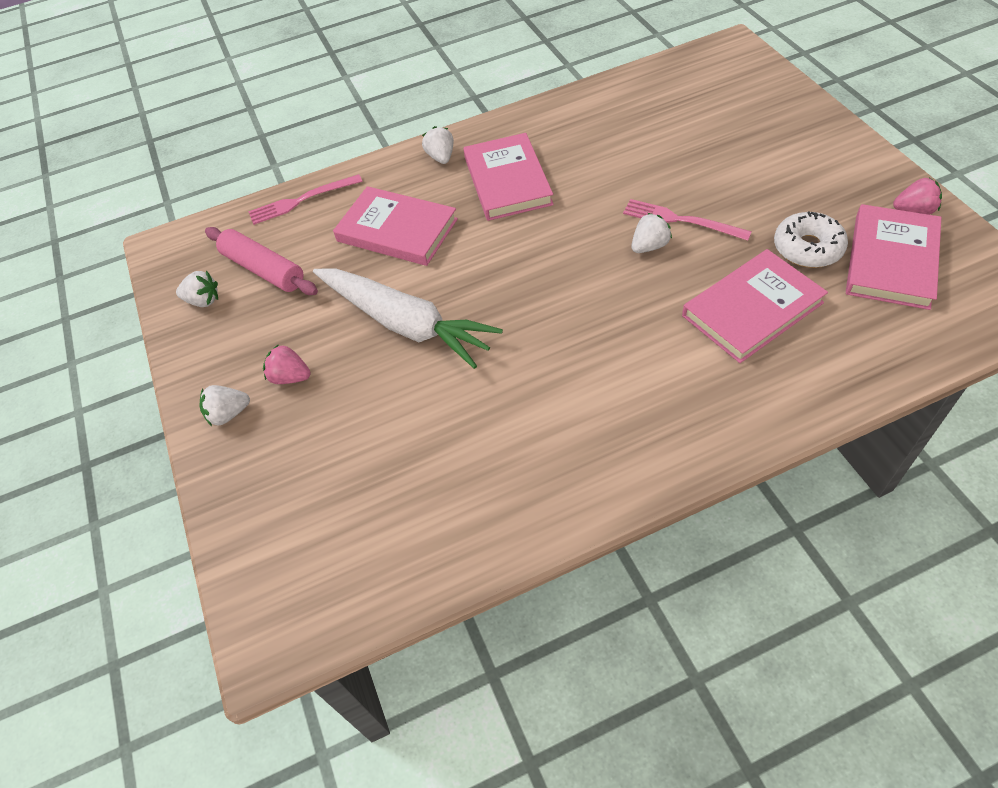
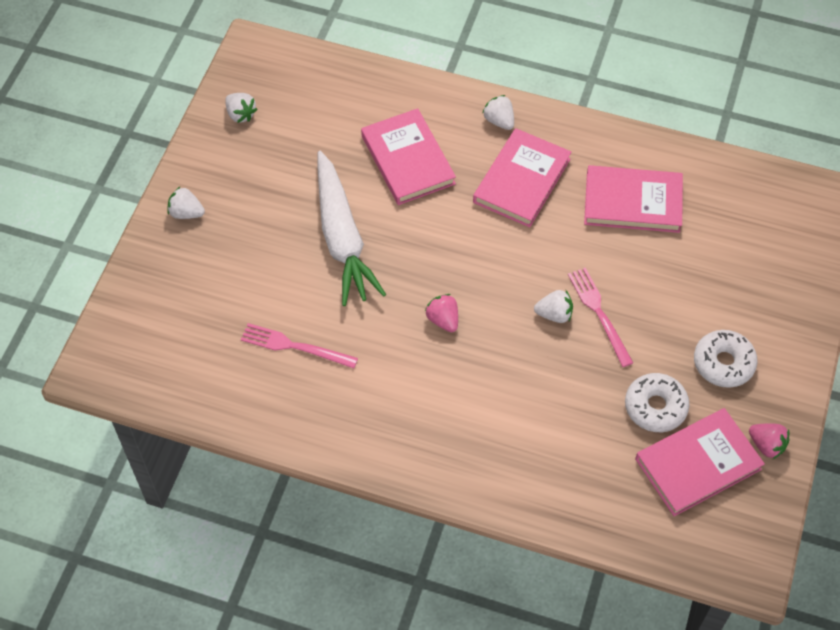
camera: 35 degrees right, 5 degrees up
(264, 269) = (297, 120): pink rolling pin -> none
(290, 377) = (241, 217): pink strawberry -> pink strawberry (443, 320)
(302, 200) = (371, 81): pink fork -> pink fork (295, 346)
(441, 157) = (499, 121): white strawberry -> white strawberry turned 60 degrees counterclockwise
(752, 309) = (562, 415): pink book -> pink book (632, 202)
(809, 184) = (723, 363): none -> white donut

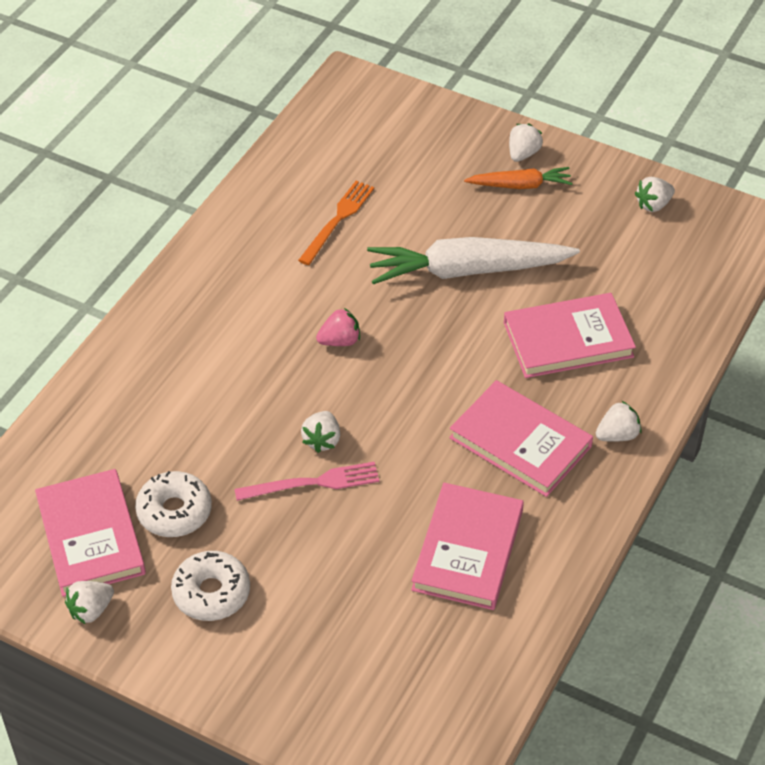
camera: 100 degrees right, 10 degrees down
(228, 210) = (520, 185): none -> orange carrot
(295, 346) = (338, 220): pink fork -> orange fork
(766, 445) = (91, 610): pink strawberry -> white strawberry

